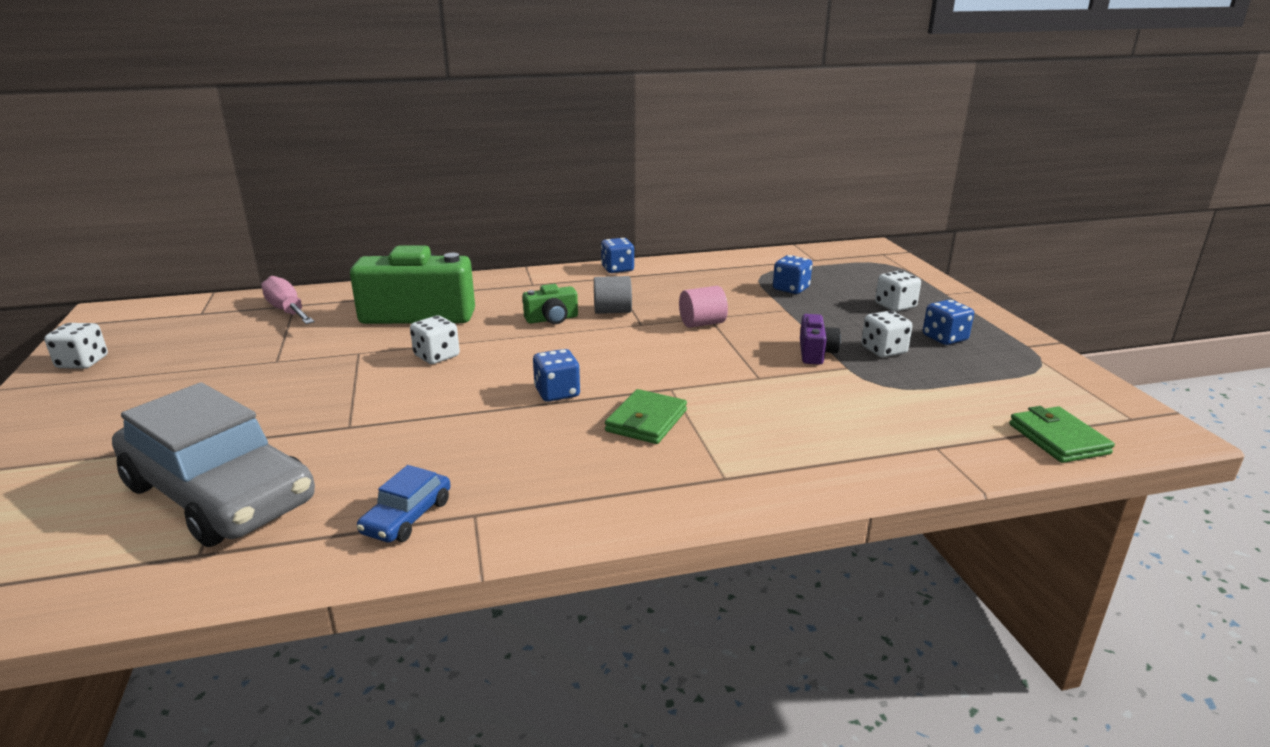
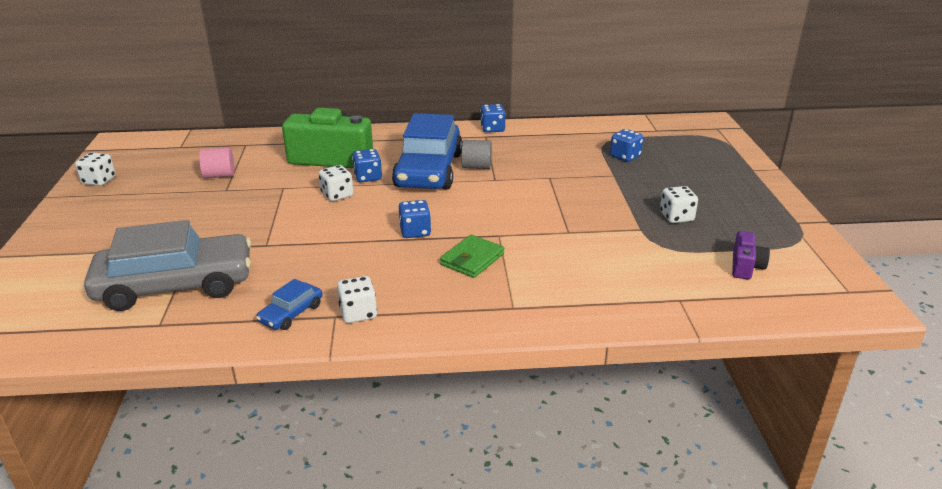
camera: 10 degrees right, 5 degrees up
(219, 494) = (176, 285): grey car -> grey car turned 60 degrees counterclockwise
(287, 311) = (239, 149): pink screwdriver -> none
(552, 319) = (429, 170): green camera -> blue car
(702, 323) = (542, 182): pink cylinder -> pink cylinder (219, 175)
(815, 352) = (621, 214): purple camera -> purple camera (745, 266)
(895, 306) = (704, 178): white dice -> white dice (358, 313)
(944, 338) = (731, 210): blue dice -> blue dice (368, 177)
(1058, 439) = (778, 302): green wallet -> none

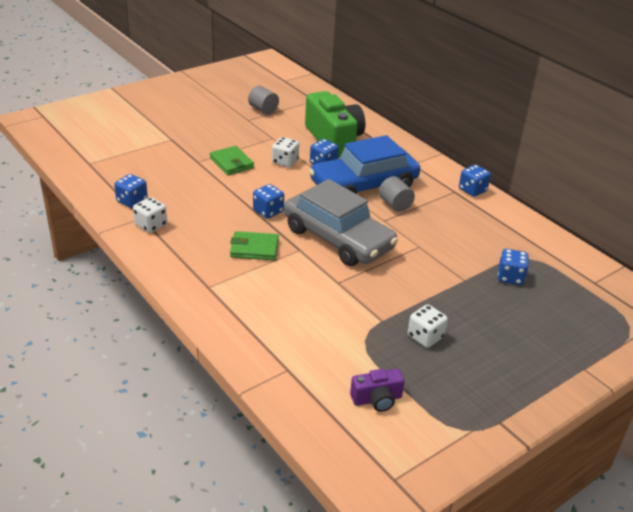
camera: 55 degrees right, 5 degrees up
(99, 181) = (214, 76): white dice -> none
(176, 285) = (129, 151): grey car -> grey car (338, 238)
(219, 175) = (263, 110): pink cylinder -> grey cylinder
(291, 313) = (132, 201): blue car -> blue dice
(298, 225) = (232, 163): none -> green wallet

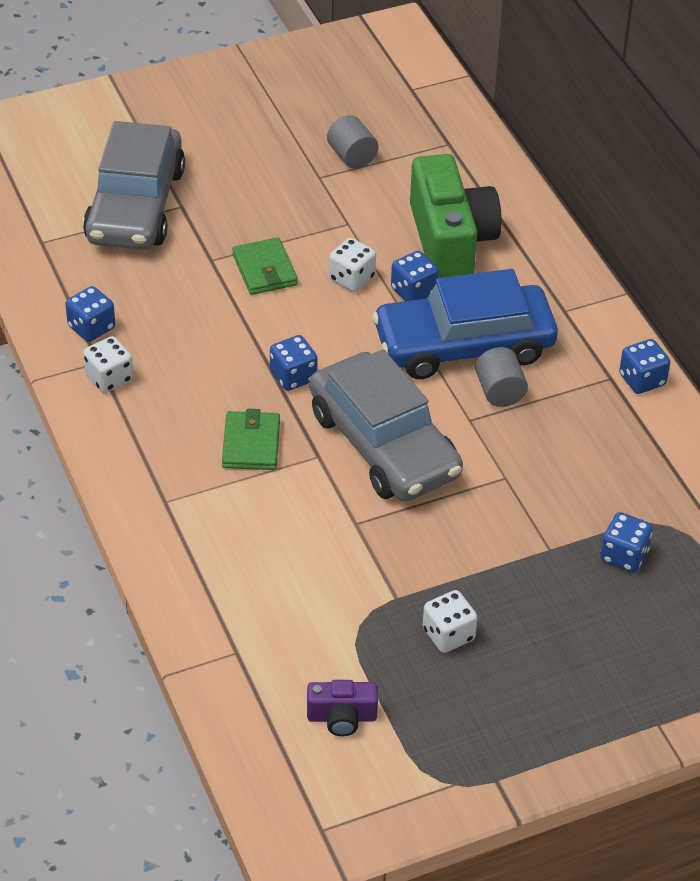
camera: 15 degrees right, 10 degrees up
(143, 141) = (135, 205): none -> grey car
(254, 249) = (251, 444): green wallet -> green wallet turned 75 degrees clockwise

